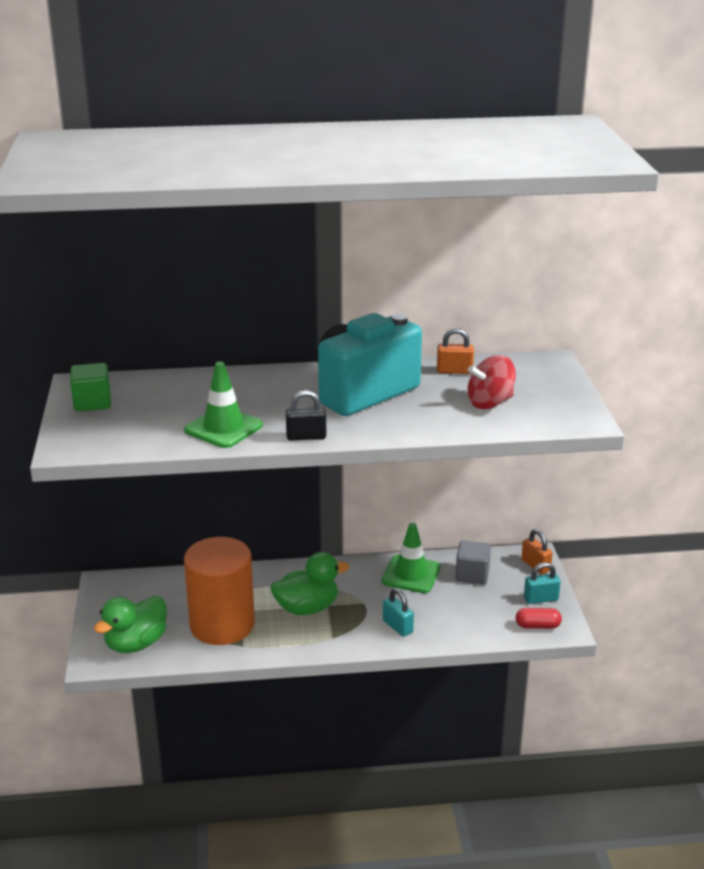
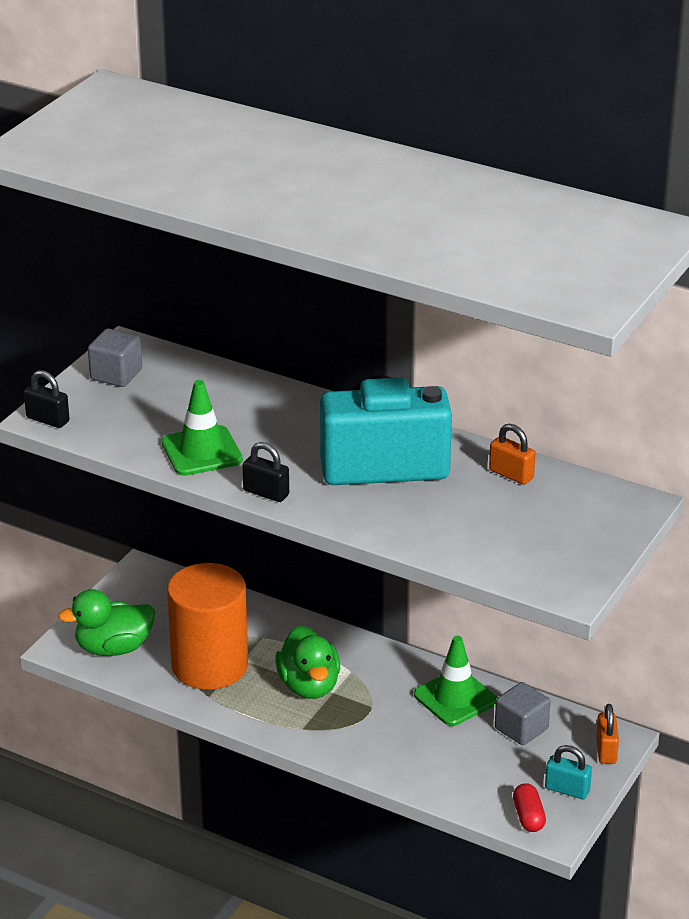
camera: 35 degrees right, 5 degrees up
(72, 448) = (48, 419): none -> black padlock
(92, 403) = (116, 374): green cube -> grey cube
(307, 608) = (309, 686): green duck -> green duck turned 60 degrees clockwise
(397, 626) = (379, 748): turquoise padlock -> none
(490, 403) = (497, 528): red spinning top -> none
(537, 626) = (528, 817): red capsule -> red capsule turned 45 degrees clockwise

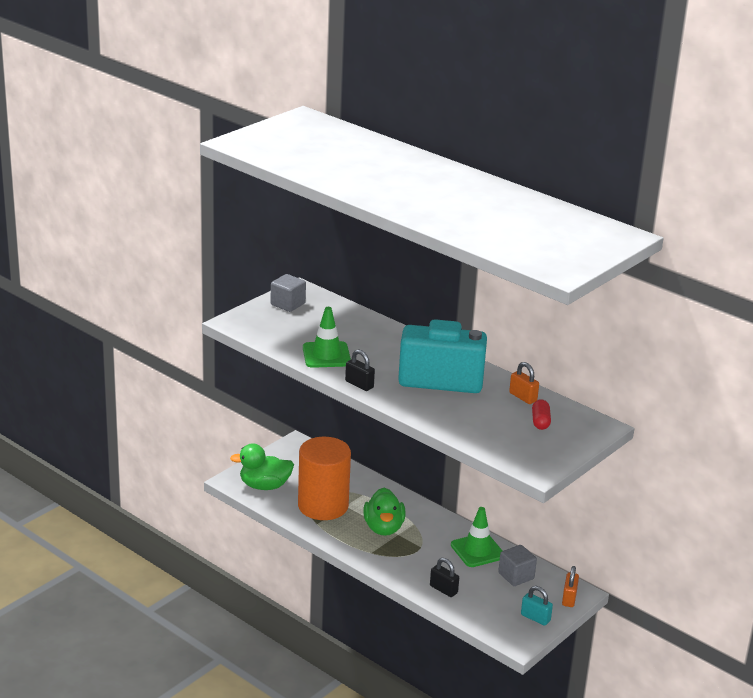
camera: 10 degrees right, 5 degrees down
(48, 419) = (235, 323): black padlock -> black padlock (443, 589)
(528, 817) = (504, 630): red capsule -> red capsule (540, 422)

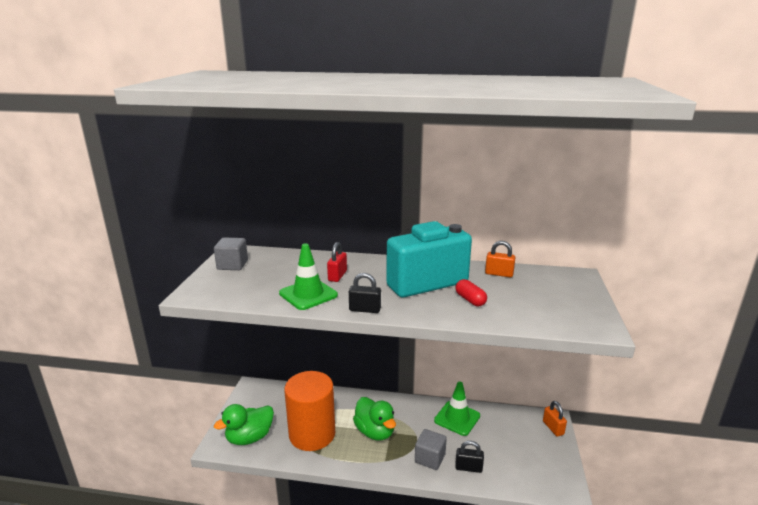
camera: 30 degrees left, 5 degrees down
(369, 347) = (337, 276): none -> red padlock
(516, 576) = (502, 427): grey cube -> grey cube (430, 458)
(535, 618) = (552, 458): turquoise padlock -> none
(540, 422) = (538, 287): red capsule -> red capsule (470, 300)

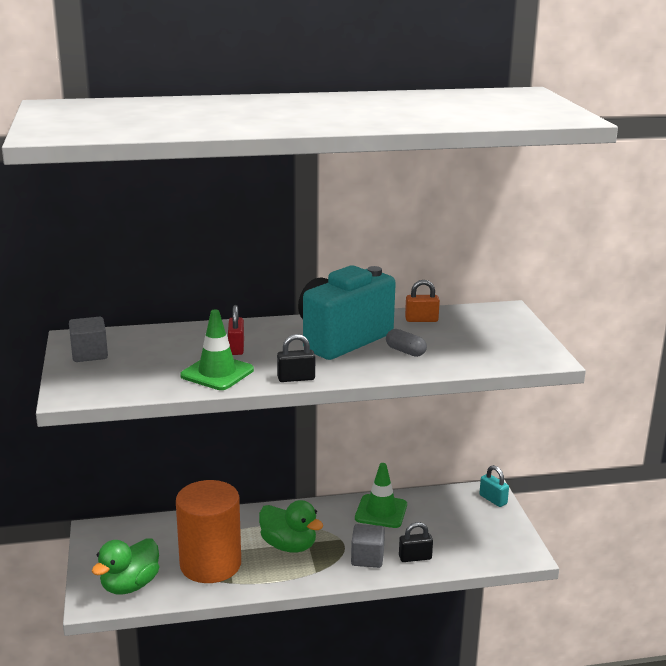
camera: 20 degrees left, 0 degrees up
(470, 300) = (405, 351): red capsule -> grey capsule
(553, 428) = (493, 499): orange padlock -> turquoise padlock

